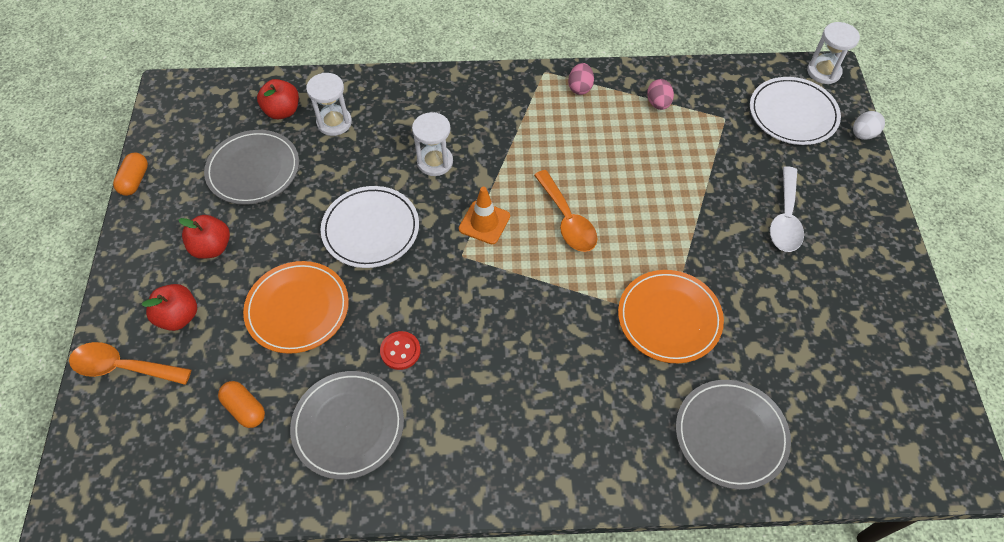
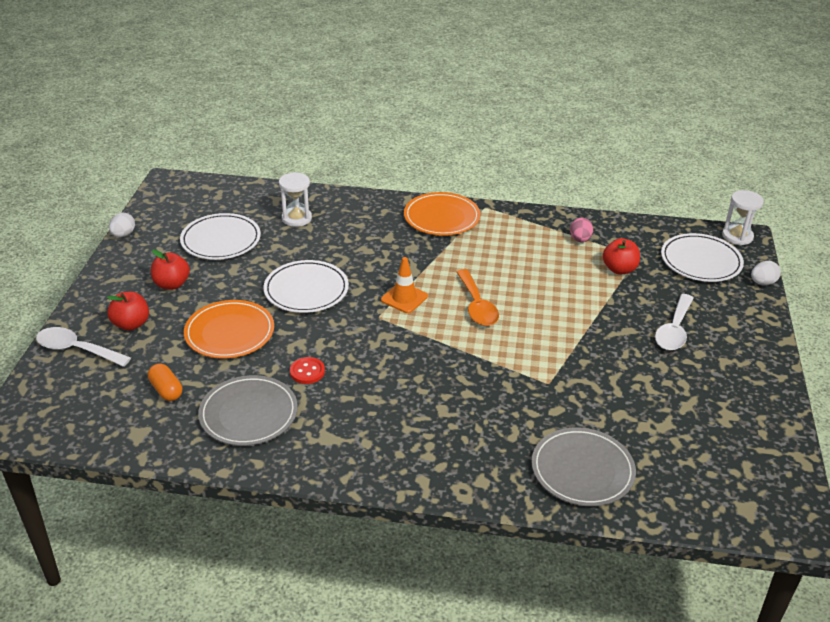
camera: 10 degrees right, 20 degrees down
(123, 367) = (77, 350): orange spoon -> white spoon
(135, 180) = (123, 235): orange capsule -> white egg
(253, 170) = (221, 240): grey plate -> white plate
(282, 111) = (256, 206): red apple -> red apple (619, 269)
(435, 162) = (373, 254): white hourglass -> none
(580, 88) = (513, 221): pink egg -> none
(669, 318) = (549, 383): orange plate -> orange plate (441, 217)

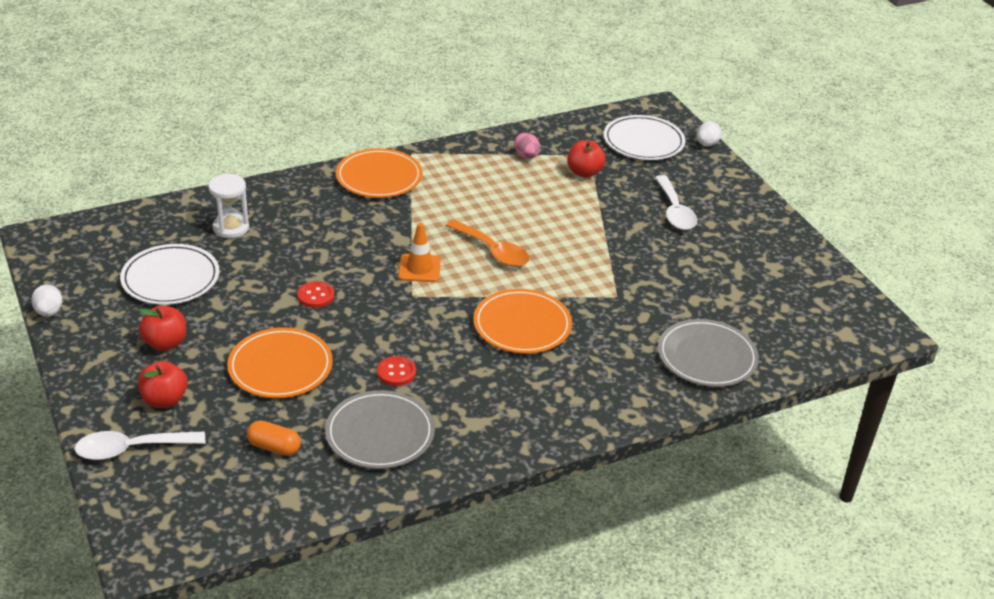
camera: 35 degrees left, 0 degrees up
(306, 290) = (315, 296): white plate -> red button
(443, 375) = (522, 325): none -> orange plate
(737, 236) = (653, 109): white hourglass -> none

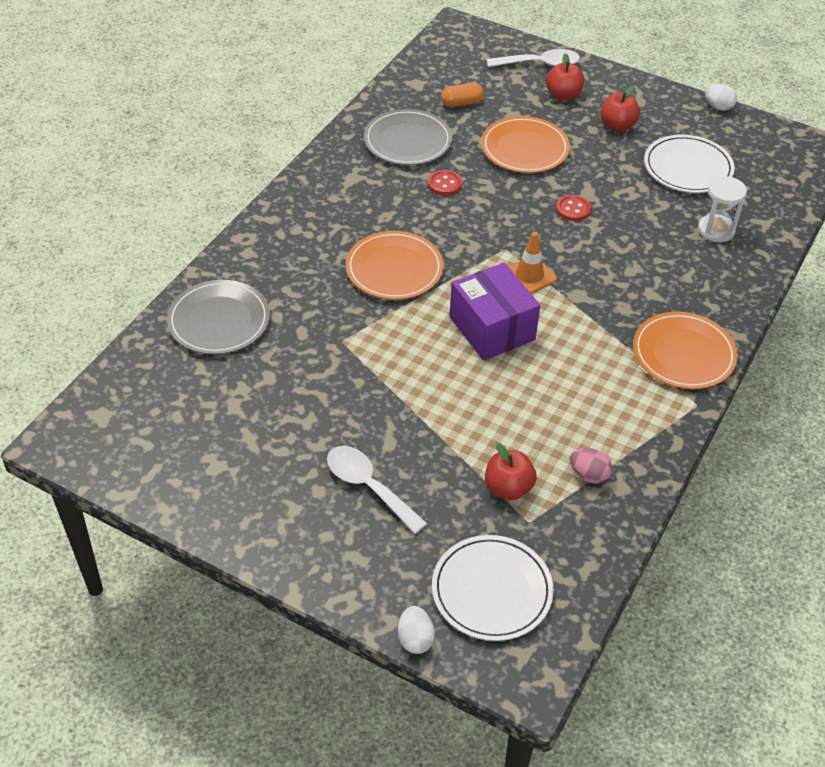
camera: 145 degrees right, 10 degrees up
(132, 449) = (539, 64): white spoon -> white spoon turned 45 degrees clockwise
(492, 251) = (492, 328): orange spoon -> purple box

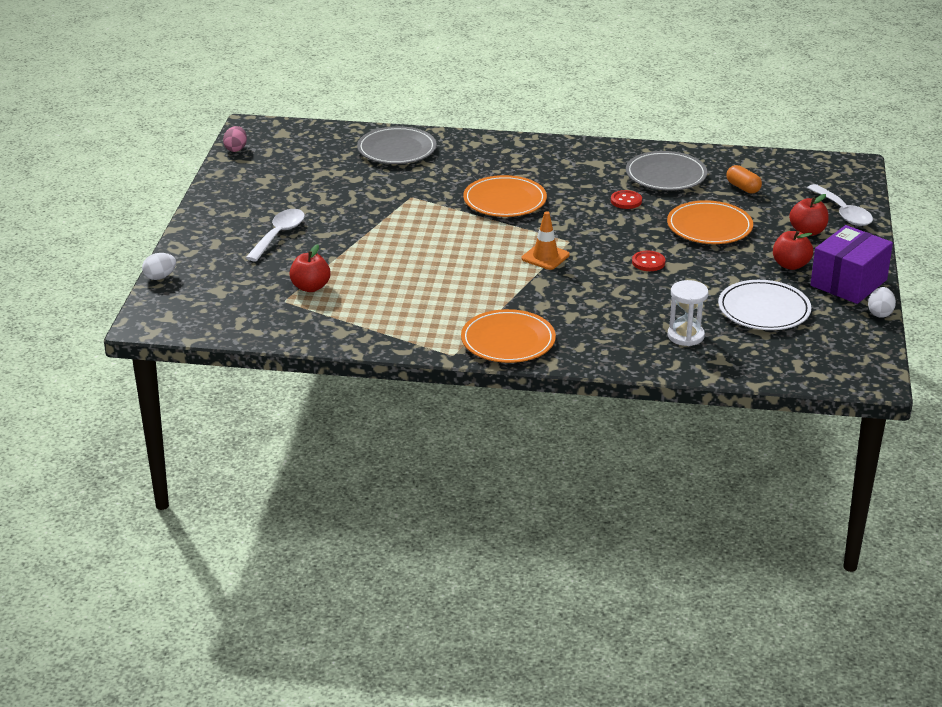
camera: 70 degrees right, 15 degrees down
(491, 590) = (214, 297): white plate -> none
(492, 328) = (471, 252): purple box -> purple box (848, 283)
(588, 475) = (344, 317): pink egg -> pink egg (236, 149)

